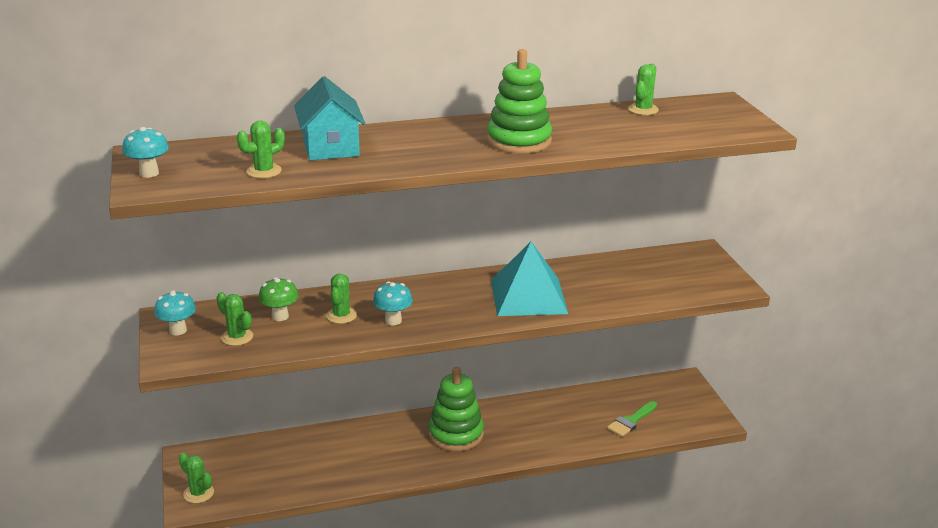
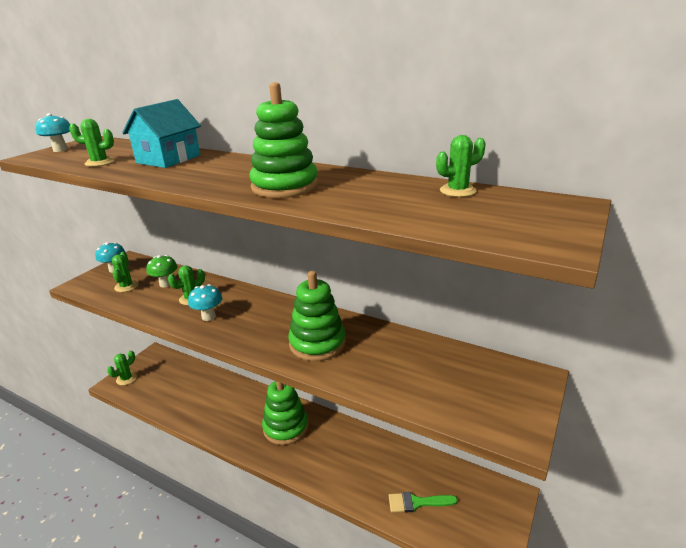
camera: 45 degrees right, 0 degrees up
(198, 493) = (126, 378): green cactus -> green cactus turned 45 degrees clockwise
(528, 296) = (317, 343): turquoise pyramid -> green stacking toy

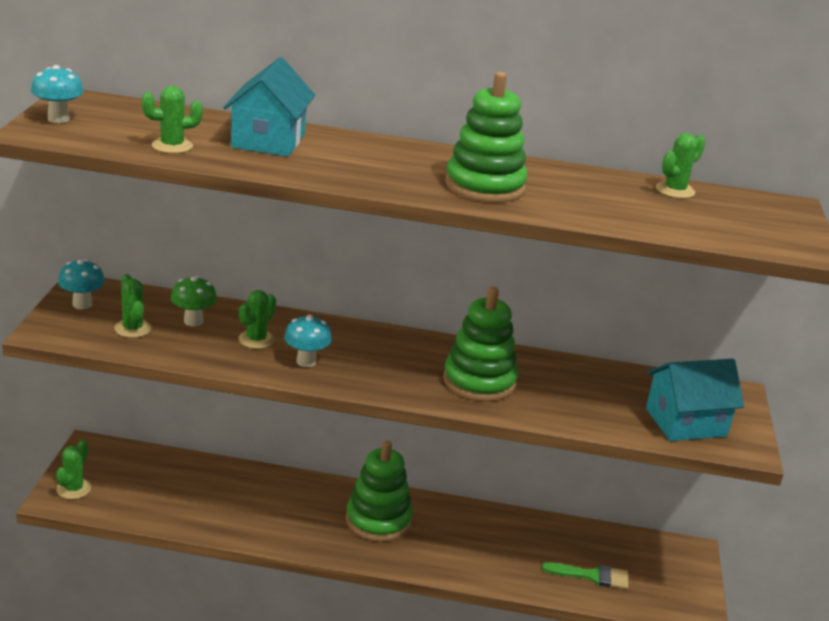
camera: 25 degrees left, 0 degrees up
(417, 502) = (592, 576): green brush -> green brush turned 150 degrees counterclockwise
(471, 400) = (685, 422): none -> turquoise house

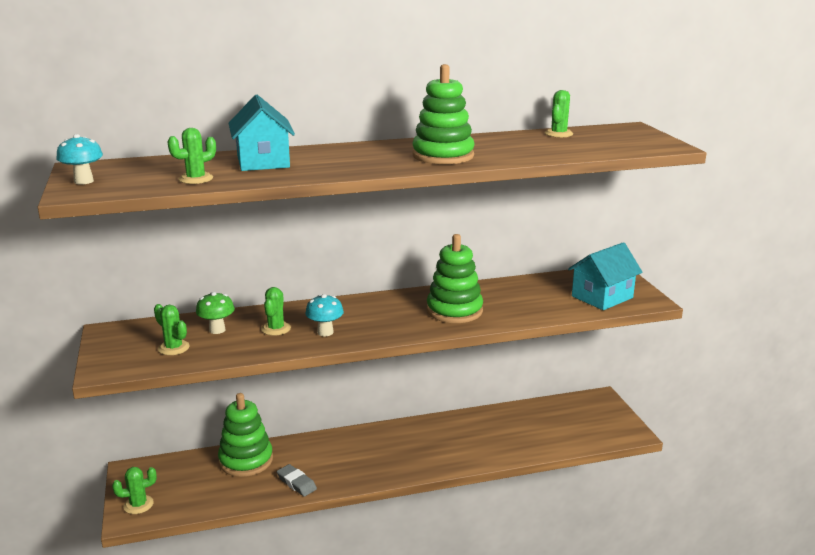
camera: 20 degrees left, 5 degrees down
(73, 489) = (138, 505): green cactus -> green cactus turned 75 degrees clockwise
(82, 304) = (117, 343): turquoise mushroom -> none
(248, 525) = (296, 483): none -> grey eraser
(378, 520) = (388, 447): green stacking toy -> green stacking toy (246, 460)
(592, 576) = (553, 434): green brush -> none

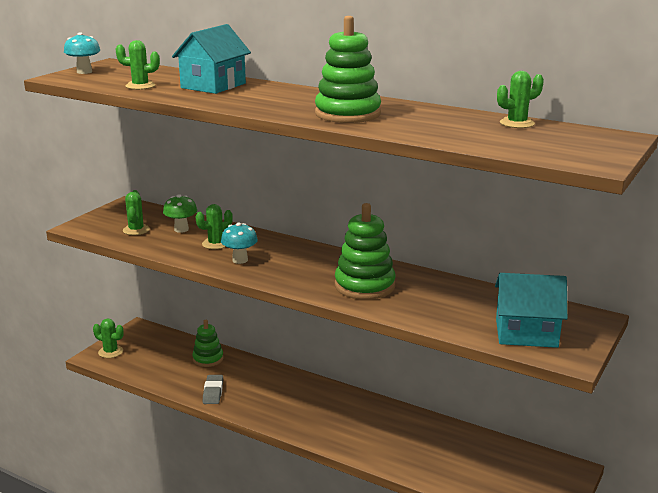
camera: 45 degrees right, 0 degrees up
(246, 460) = (208, 359): green stacking toy -> green stacking toy, size x0.62

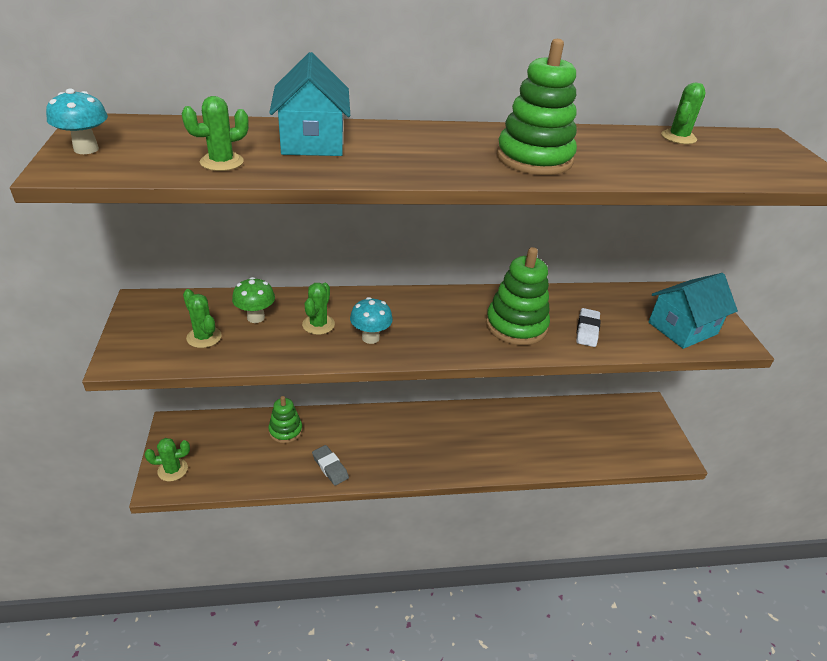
camera: 40 degrees left, 15 degrees up
(424, 306) = (587, 330): none -> white eraser

